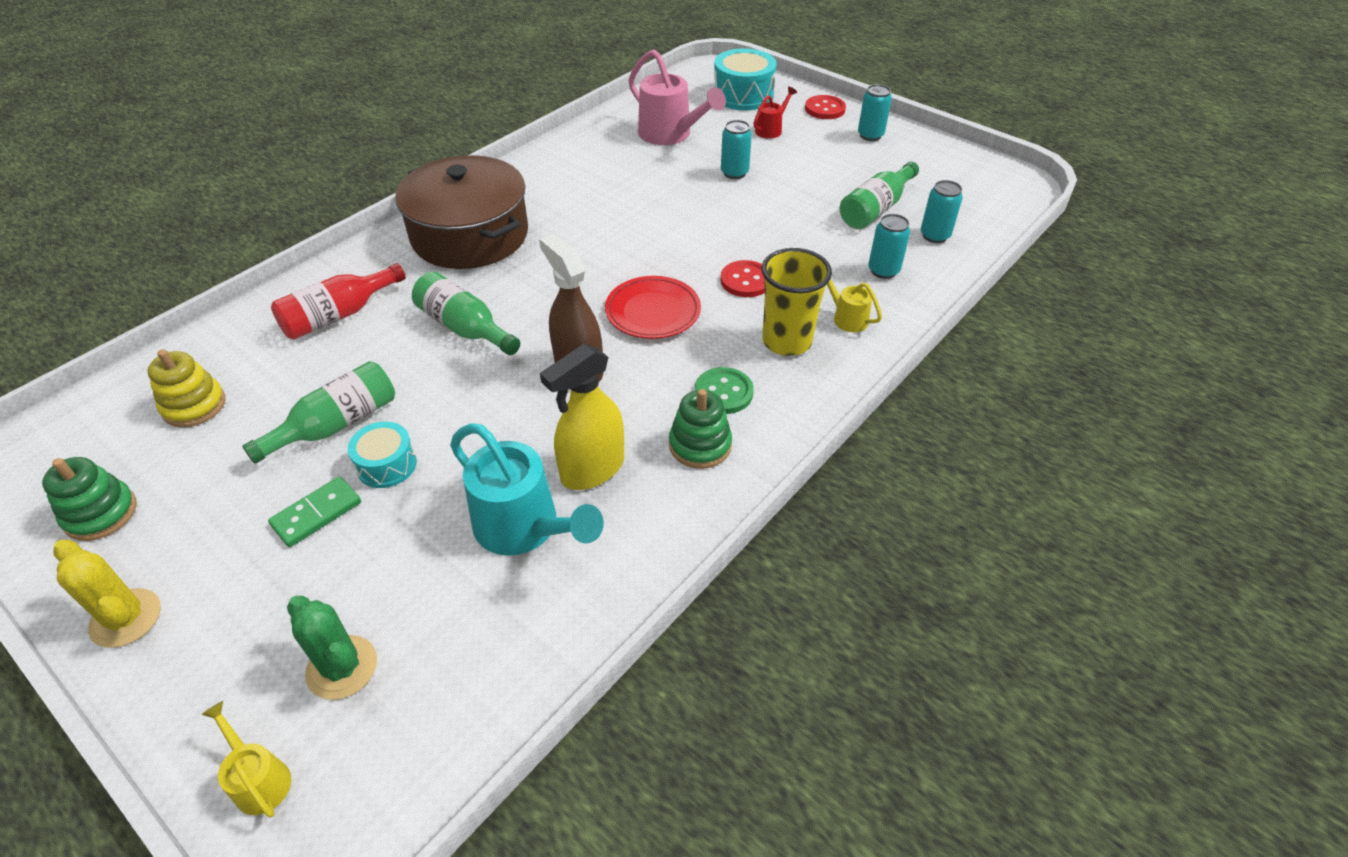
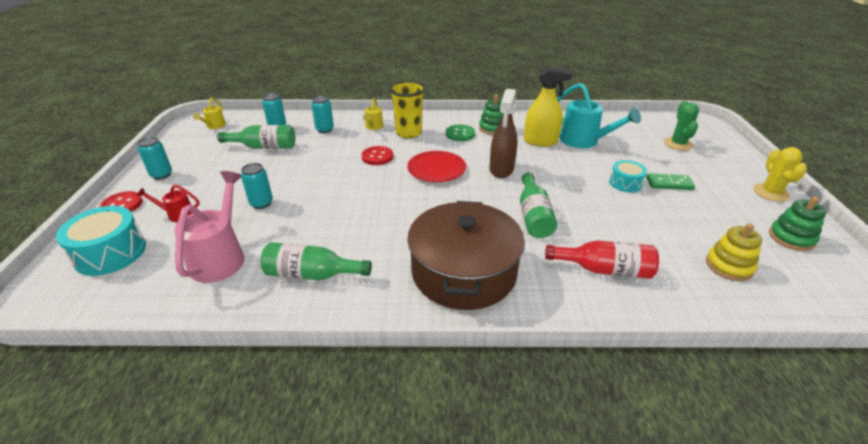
camera: 130 degrees left, 10 degrees down
(259, 779) = (716, 137): yellow watering can -> yellow watering can (214, 126)
(336, 425) = (641, 210): green bottle -> green bottle (312, 274)
(524, 528) = (584, 141): turquoise watering can -> turquoise watering can turned 135 degrees clockwise

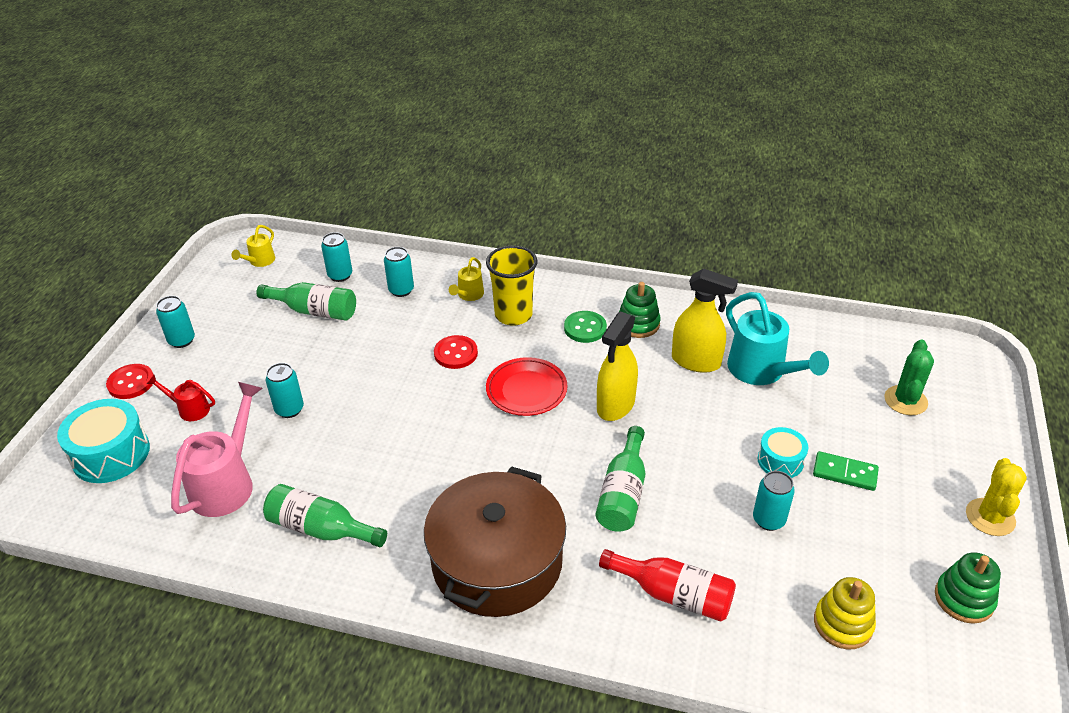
camera: 15 degrees right, 5 degrees up
(501, 169) = (615, 405): brown spray bottle -> yellow spray bottle
(639, 215) = (768, 520): none -> turquoise can

